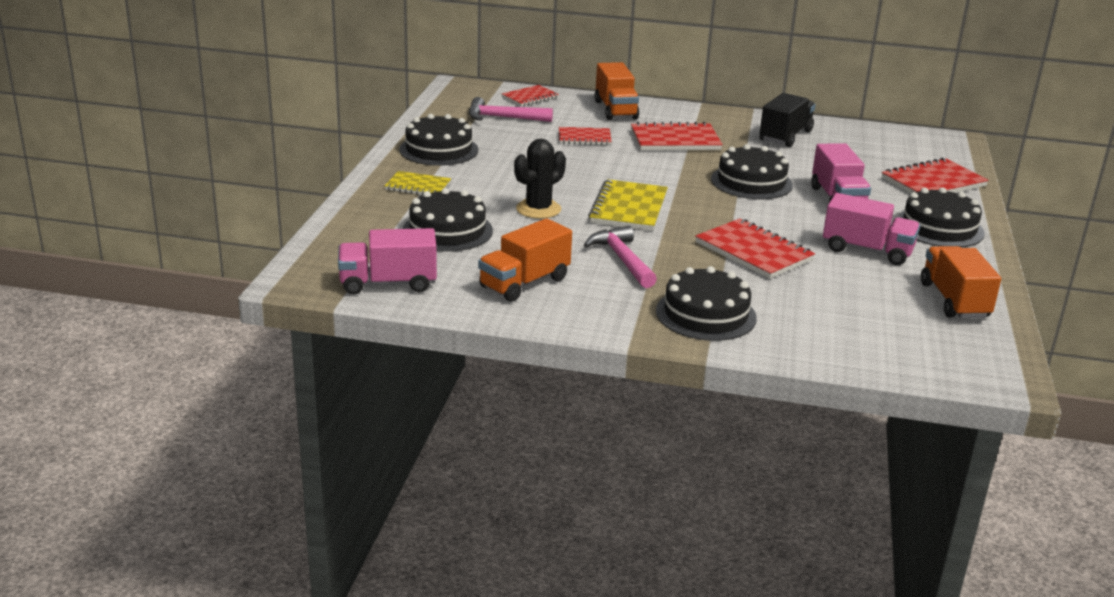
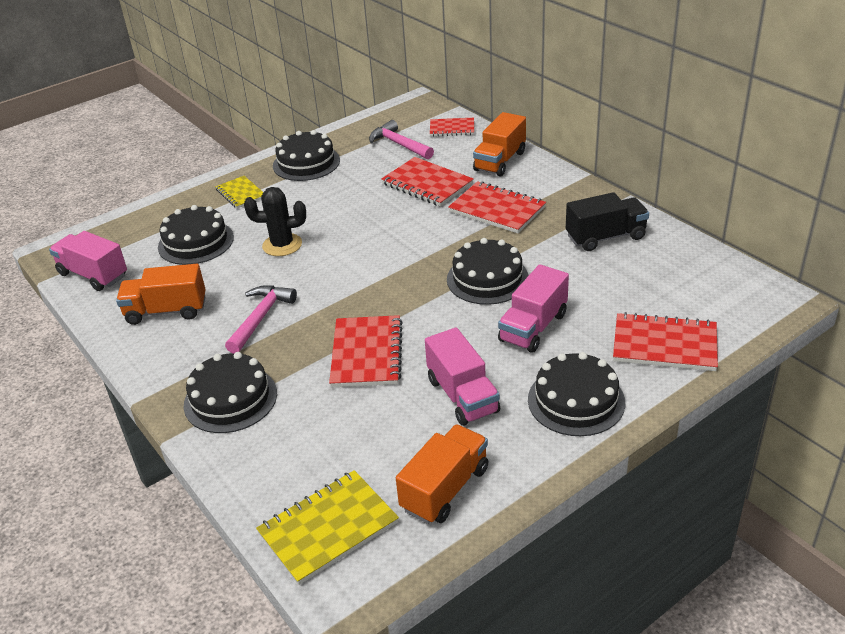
camera: 45 degrees right, 10 degrees up
(584, 138) = (427, 184): red notebook -> red notebook, size x1.60
(629, 208) = (345, 269): yellow notebook -> yellow notebook (328, 528)

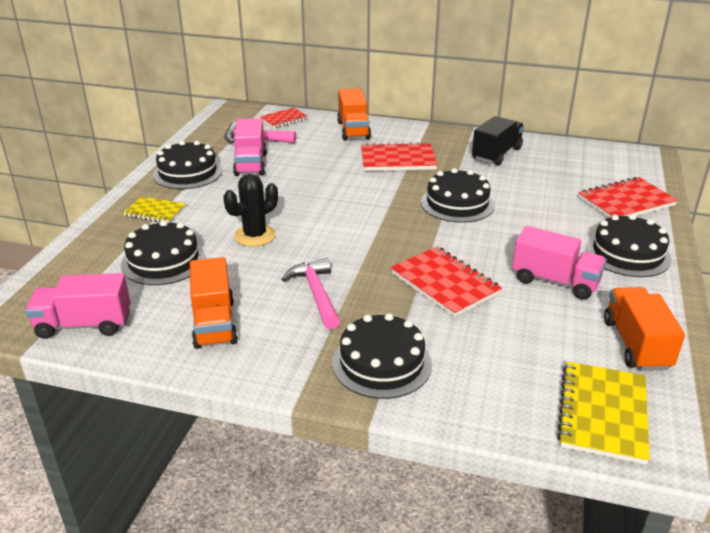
camera: 40 degrees left, 5 degrees down
(166, 311) = (214, 323): orange truck -> orange truck turned 60 degrees counterclockwise
(427, 184) = (318, 159): red notebook -> none
(533, 327) = (534, 221): pink truck -> pink truck (250, 164)

